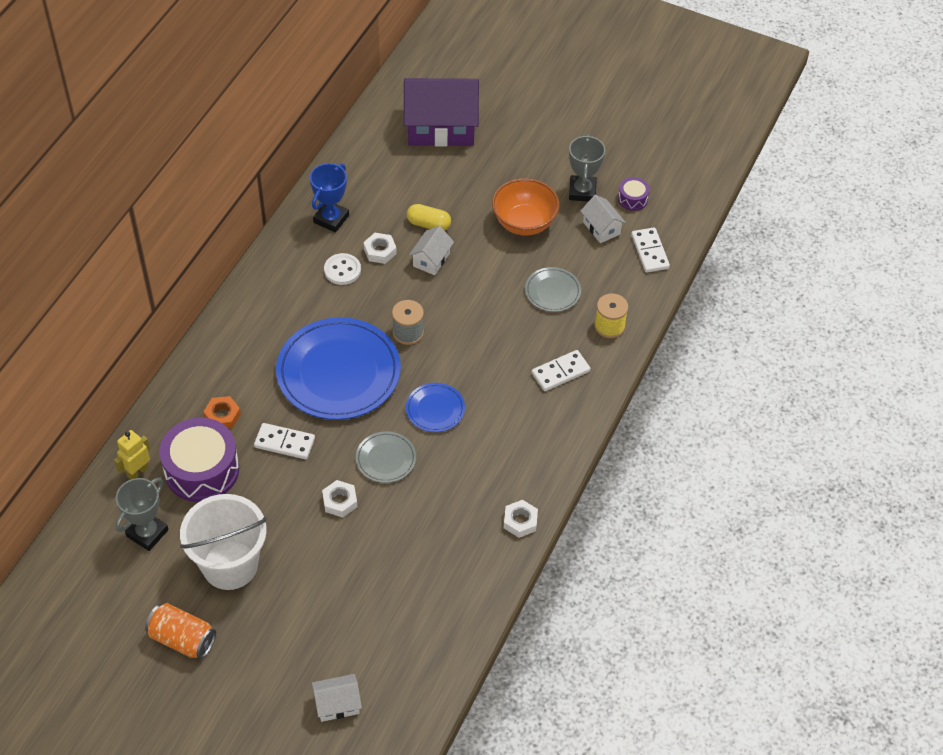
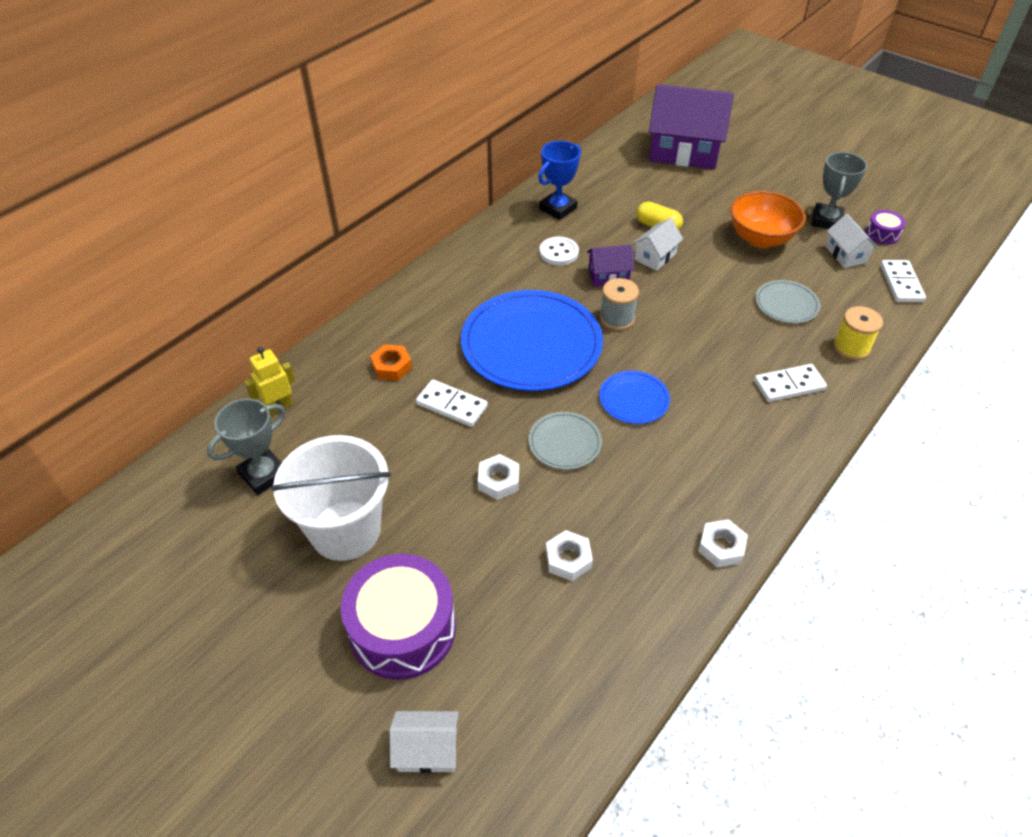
camera: 15 degrees right, 5 degrees down
(182, 639) = (256, 611): orange can -> none
(202, 470) = (350, 417): purple drum -> purple drum (403, 628)
(380, 251) = (602, 242): white nut -> white nut (568, 559)
(392, 288) = (608, 276): none -> purple house

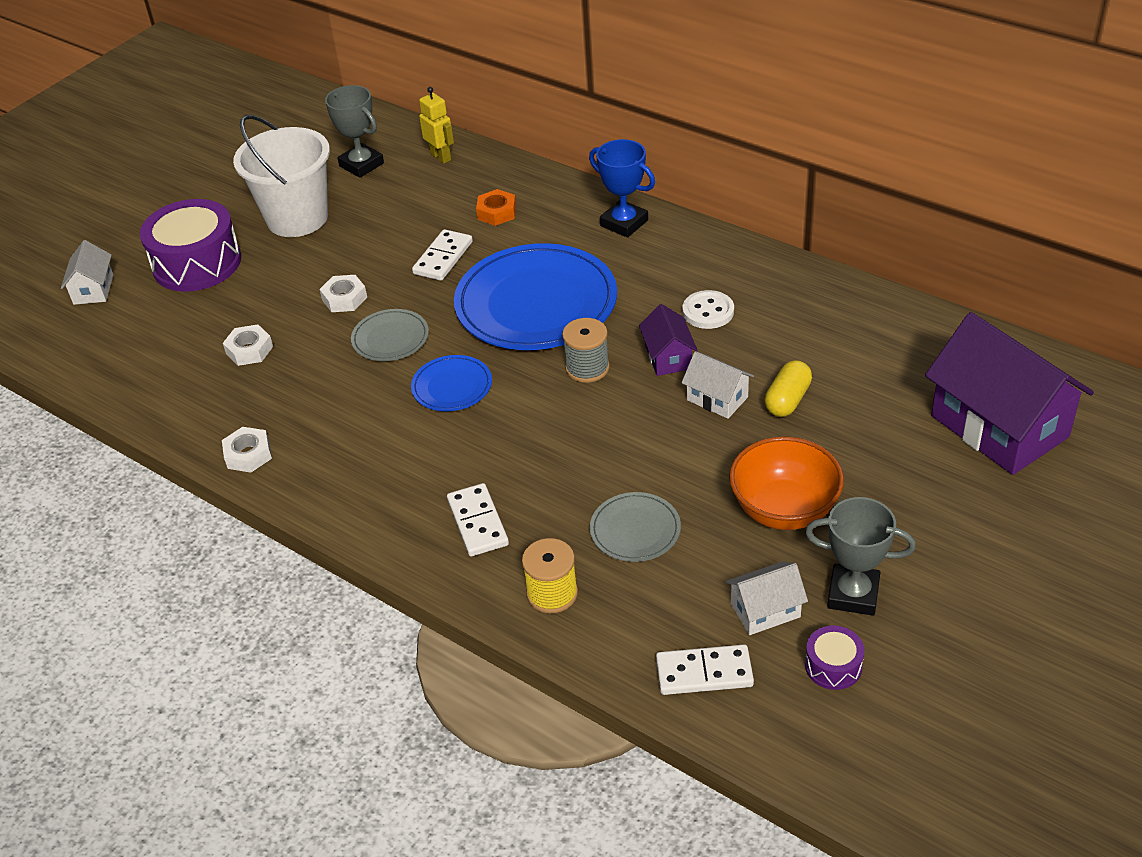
camera: 90 degrees right, 5 degrees down
(558, 208) = (804, 304): blue trophy -> blue trophy (624, 223)
(684, 152) = (999, 426): purple house -> purple house turned 45 degrees counterclockwise

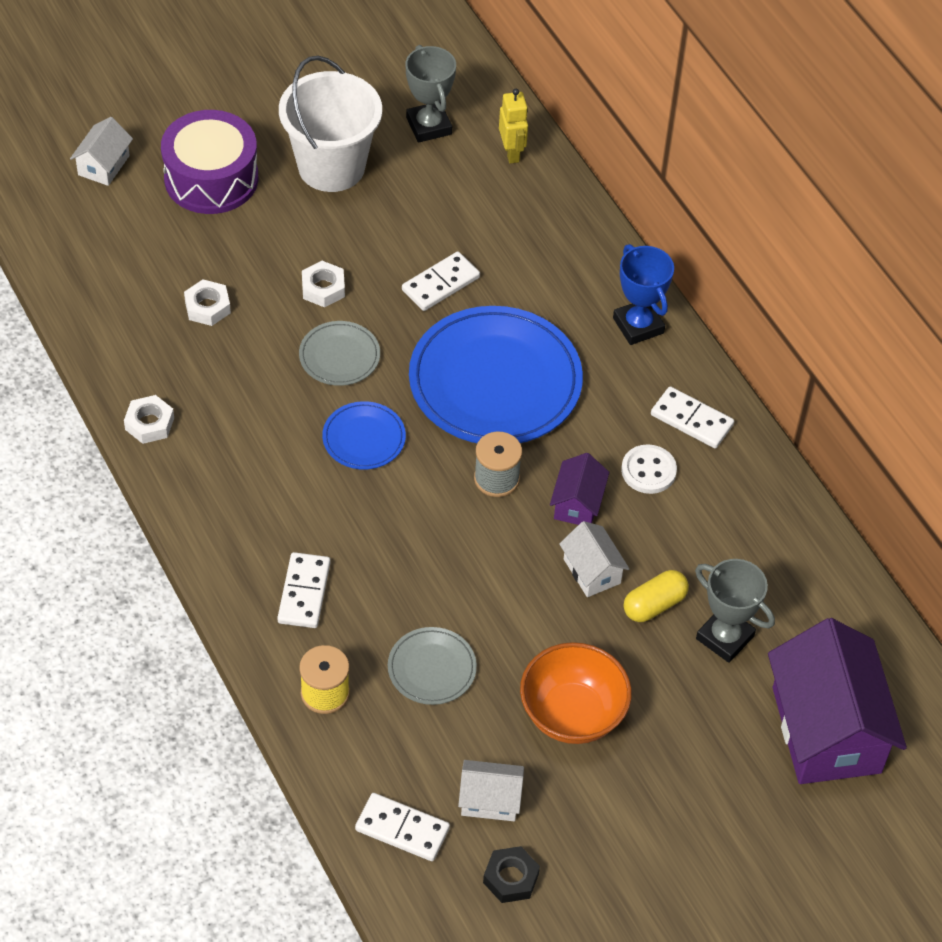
camera: 20 degrees right, 10 degrees up
(496, 212) = (524, 252): orange nut -> none
(715, 265) = (692, 420): none -> white domino
(833, 666) = (510, 878): purple drum -> black nut
(853, 594) = (574, 824): grey trophy -> grey trophy (724, 637)

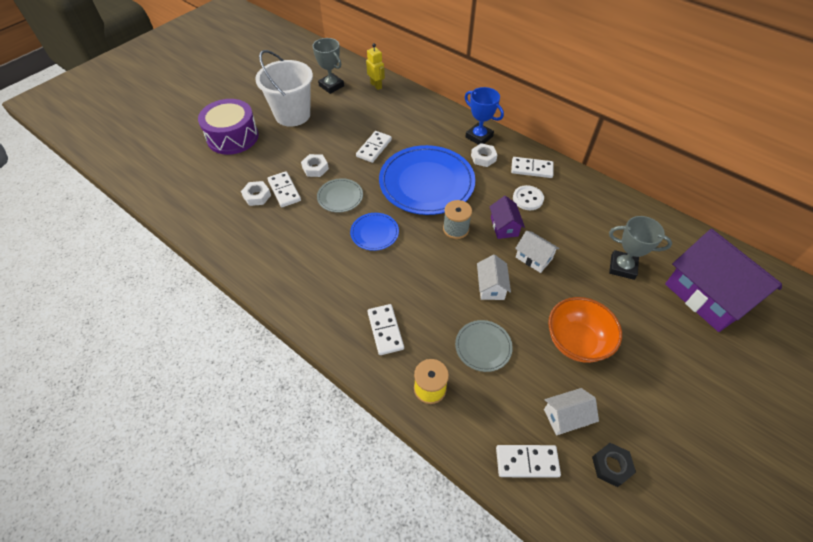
camera: 20 degrees left, 0 degrees up
(103, 165) = (171, 147): white house -> white house (491, 287)
(149, 423) = (249, 267): white nut -> white nut (483, 158)
(255, 313) = (284, 191): none -> white domino
(654, 605) = (576, 263): yellow capsule -> none

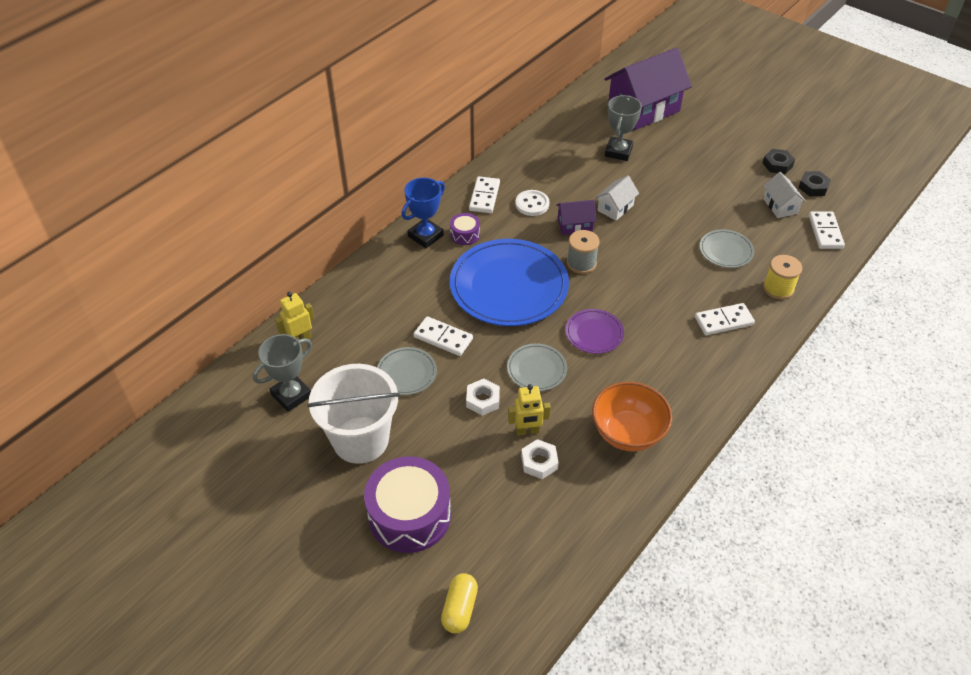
camera: 90 degrees left, 5 degrees down
(163, 159) = (459, 609): none -> yellow capsule
(284, 191) = (527, 431): white domino -> yellow robot
(343, 132) = (406, 373): none -> grey plate
(374, 233) = (594, 333): blue plate -> purple plate
(483, 158) = (465, 234): white nut -> purple drum
(491, 287) = (656, 241): white house -> none
(576, 342) = (707, 191): orange bowl -> orange bowl (628, 433)
(645, 428) = (777, 165): none -> black nut

